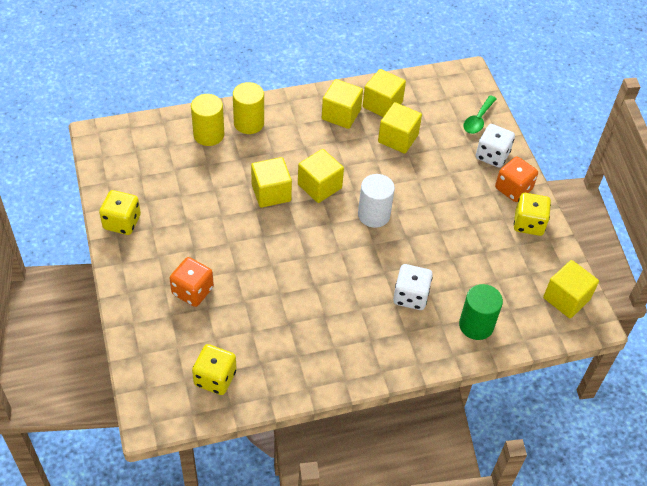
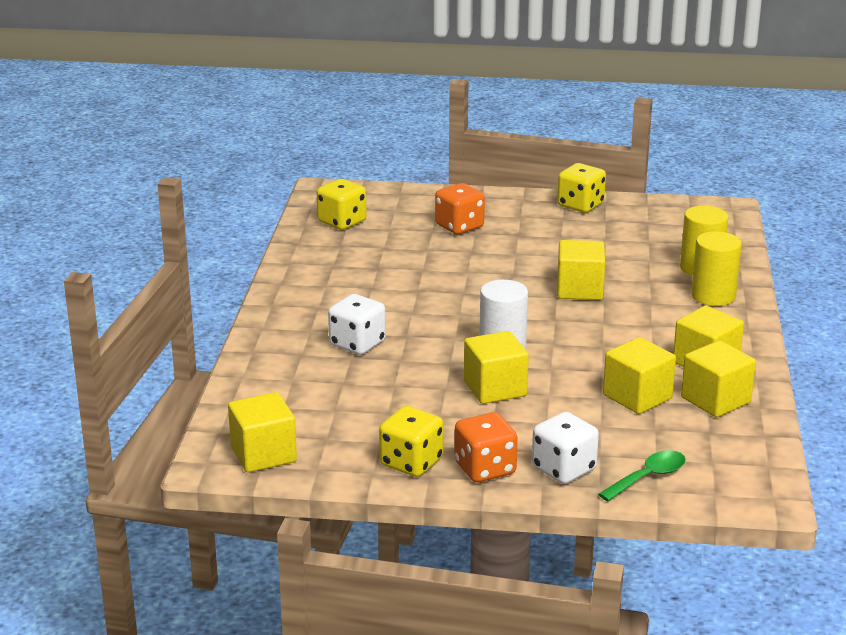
camera: 115 degrees right, 25 degrees down
(319, 186) = (573, 322): yellow cube -> yellow cube (495, 388)
(476, 325) = (280, 376): green cylinder -> none
(478, 120) = (648, 477): green spoon -> green spoon turned 90 degrees clockwise

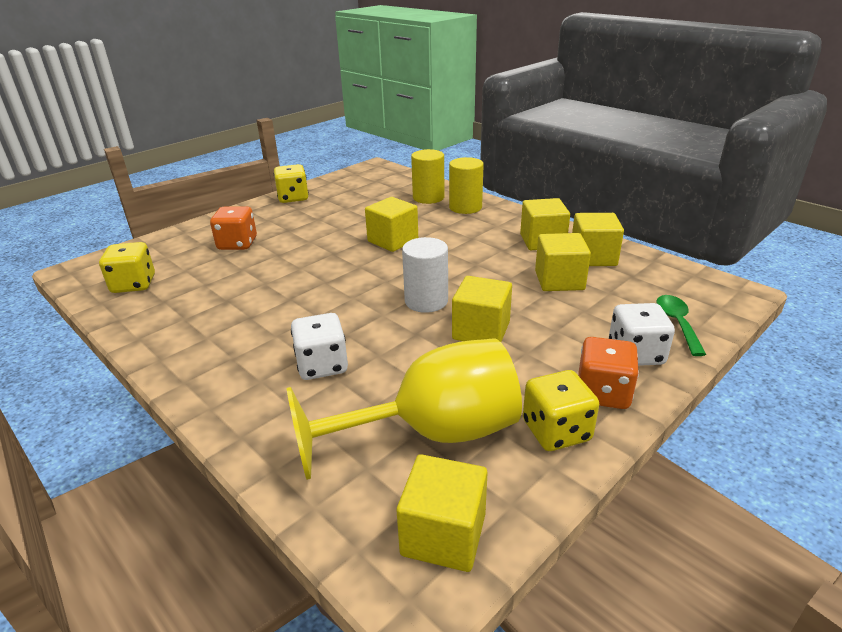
camera: 50 degrees left, 5 degrees up
(344, 416) = (432, 433): none -> yellow goblet

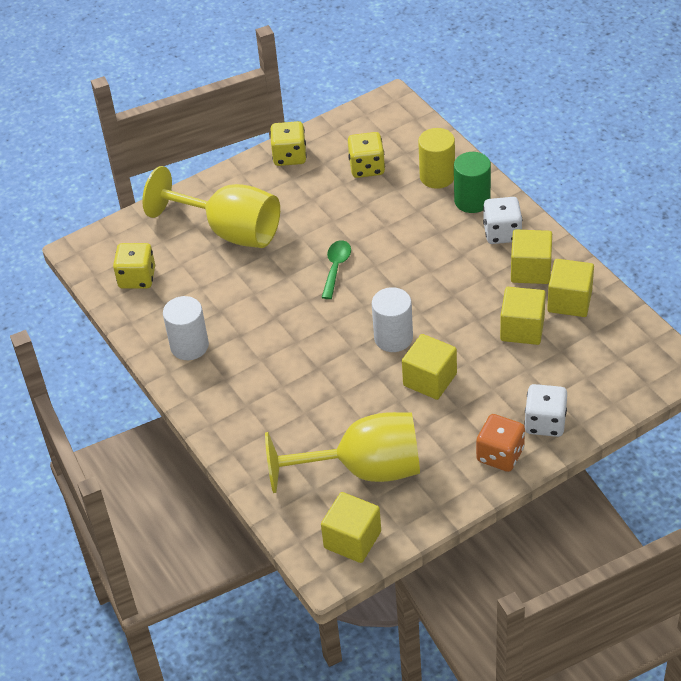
camera: 15 degrees right, 15 degrees up
(188, 332) = (189, 346): none -> white cylinder
(237, 244) = (229, 231): orange dice -> yellow goblet
(322, 365) = (294, 397): white dice -> white dice (502, 233)
(393, 241) = (382, 248): yellow cube -> none
(465, 207) = (472, 201): yellow cylinder -> green cylinder
(556, 431) = (451, 481): yellow dice -> yellow dice (367, 167)
(677, 323) = (598, 396): green spoon -> green spoon (336, 267)

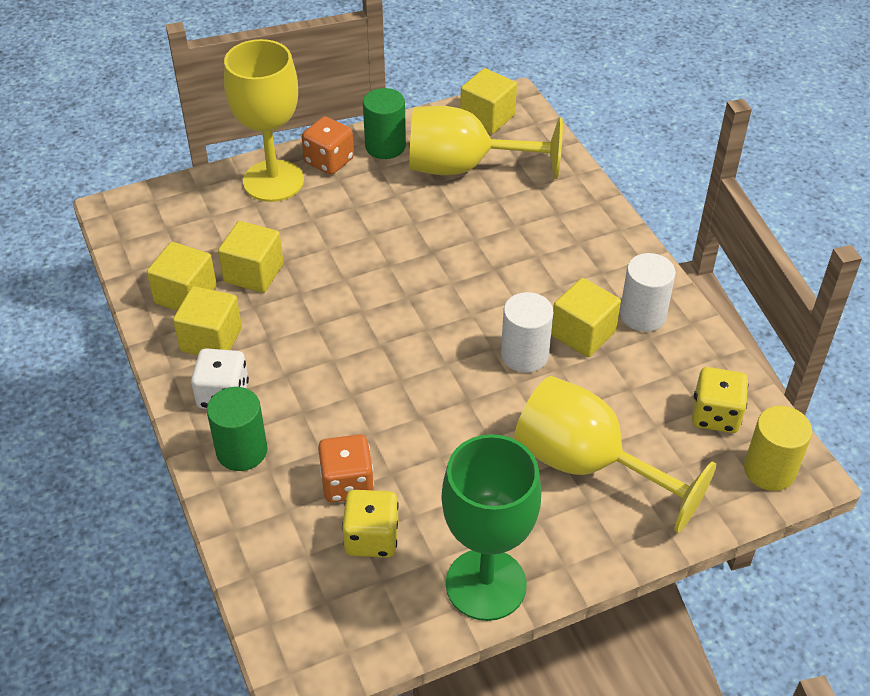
camera: 175 degrees left, 0 degrees up
(289, 156) = (486, 584): yellow dice -> green goblet
(336, 267) = (450, 384): green spoon -> none
(392, 194) = (347, 483): none -> orange dice
(393, 338) = (401, 286): white cylinder -> white cylinder (524, 355)
(430, 379) = (374, 237): yellow cube -> yellow cube (583, 333)
(437, 176) = (274, 501): yellow cylinder -> yellow cylinder (769, 470)
(450, 482) = (385, 146): none -> green cylinder
(545, 422) = (273, 181): white dice -> yellow goblet

